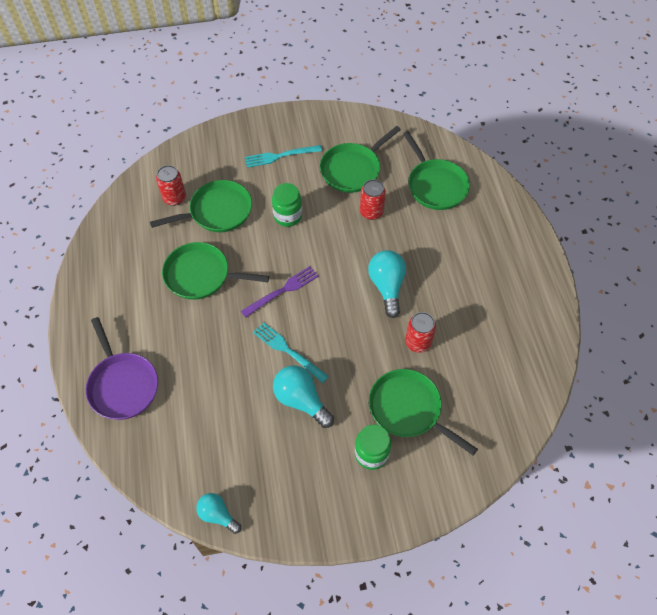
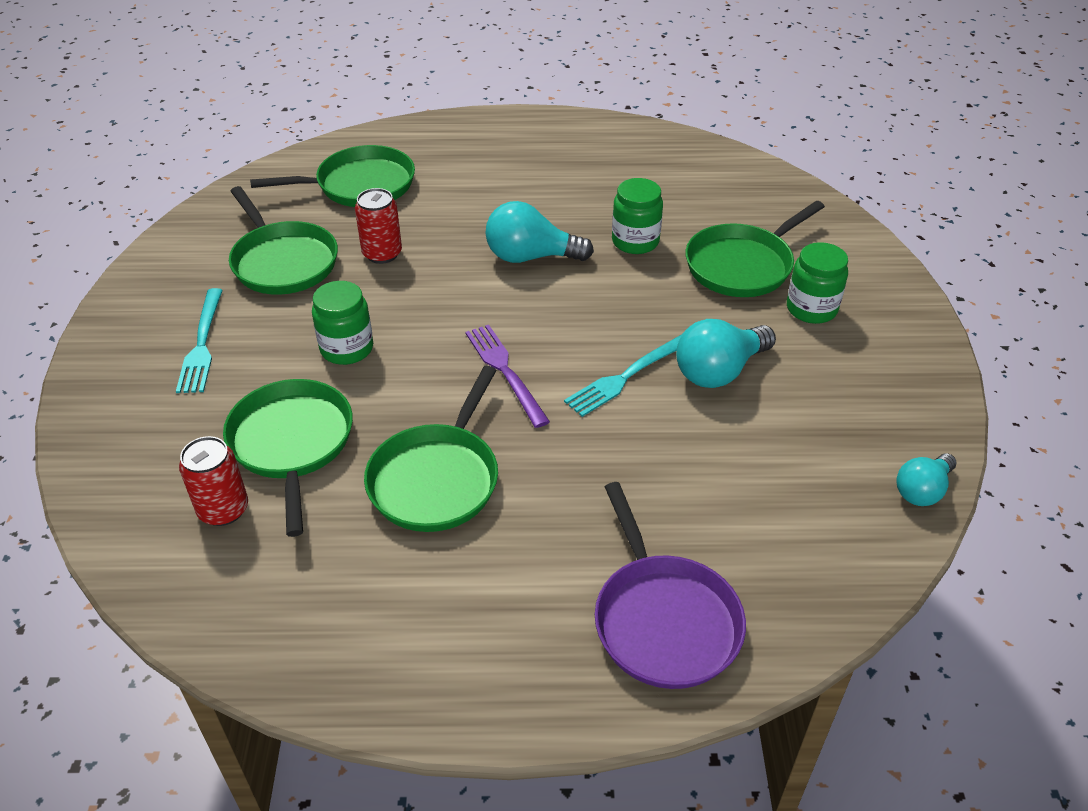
camera: 80 degrees left, 15 degrees down
(122, 385) = (663, 620): purple pan -> purple pan turned 90 degrees clockwise
(418, 342) = (635, 241): red can -> green jar

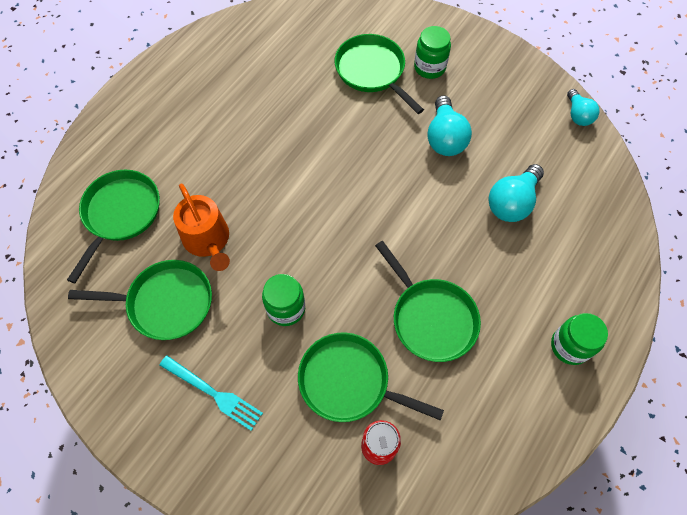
camera: 55 degrees left, 20 degrees up
(382, 254) = (208, 240): red can -> orange watering can
(505, 371) = (370, 236): purple fork -> none
(531, 257) = (280, 163): turquoise light bulb -> turquoise light bulb (512, 202)
(626, 377) = (418, 181): turquoise fork -> none
(635, 241) = (310, 105): green jar -> green jar (570, 346)
(663, 620) = (589, 270): purple pan -> none
(742, 265) = (372, 71): green pan -> green pan turned 150 degrees clockwise

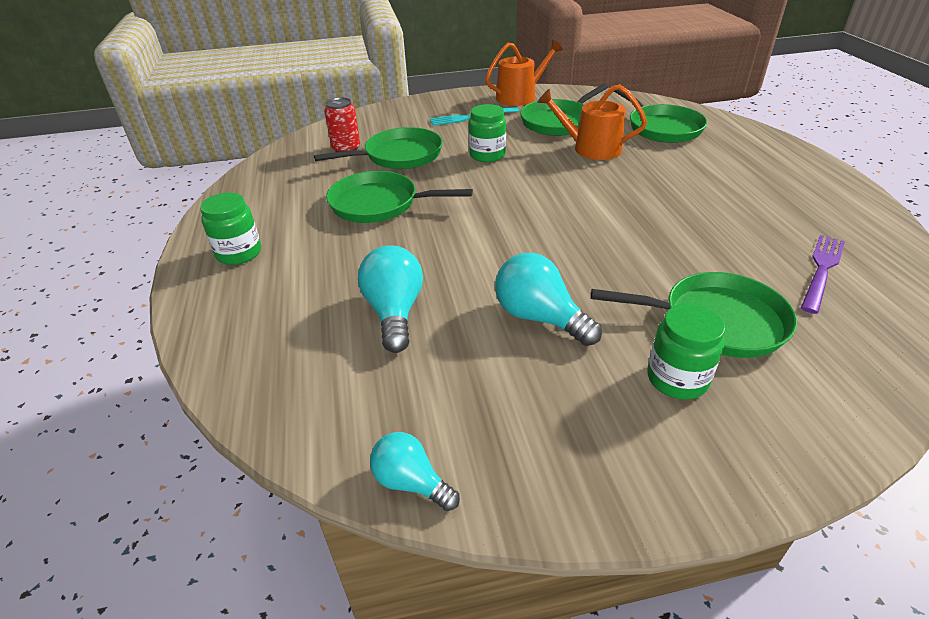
camera: 135 degrees right, 25 degrees down
(119, 389) = (520, 97): none -> orange watering can
(281, 50) = (822, 270): none -> purple fork

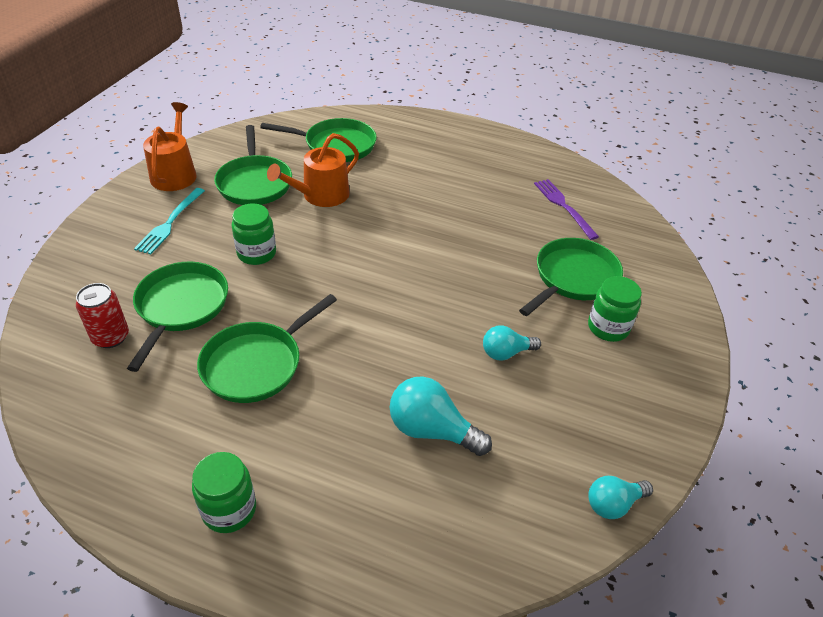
camera: 60 degrees left, 5 degrees up
(539, 318) = (506, 353): turquoise light bulb -> turquoise light bulb, size x0.64

